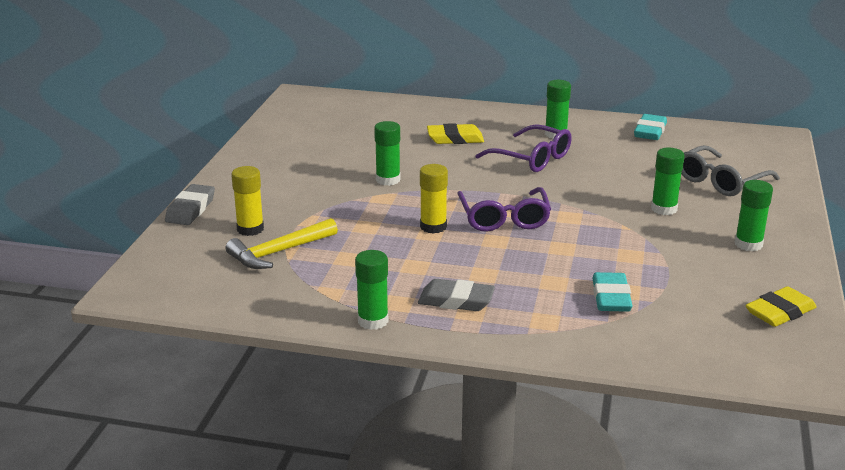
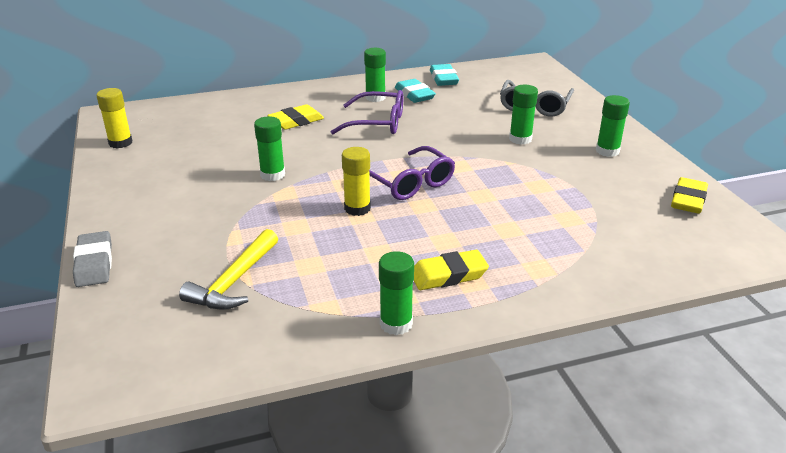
camera: 30 degrees left, 5 degrees up
(250, 229) = (181, 265): yellow glue stick -> yellow glue stick (120, 143)
(456, 301) = (448, 275): grey eraser -> yellow eraser
(611, 297) = (564, 228): turquoise eraser -> turquoise eraser (414, 95)

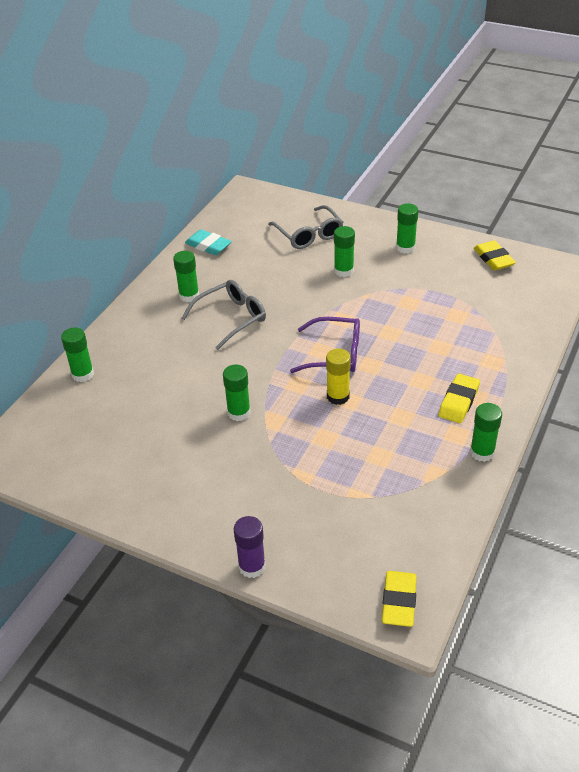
camera: 45 degrees left, 10 degrees up
(94, 263) = (252, 566): grey eraser -> purple glue stick
(120, 143) = (66, 473): yellow glue stick -> none
(231, 102) = (83, 374): none -> green glue stick
(234, 281) = (358, 501): yellow hammer -> none
(296, 121) = (170, 357): yellow eraser -> yellow eraser (399, 601)
(378, 123) = (231, 318): purple glasses -> grey glasses
(414, 95) = (213, 275): turquoise eraser -> none

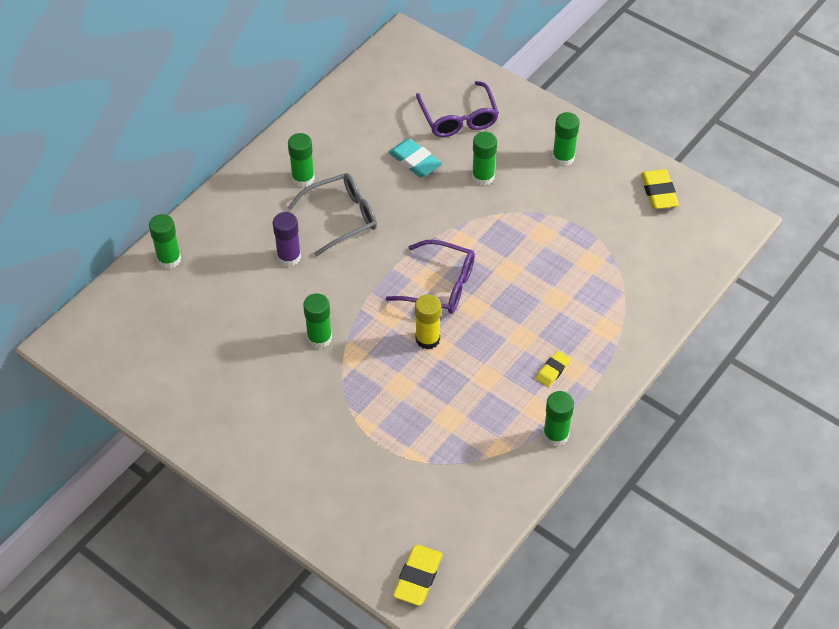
camera: 10 degrees right, 10 degrees up
(208, 246) = (340, 113): turquoise eraser -> turquoise eraser (414, 161)
(252, 566) = (288, 512): purple glue stick -> purple glue stick (289, 257)
(309, 235) = (458, 118): grey glasses -> purple glasses
(459, 402) = (553, 370): yellow eraser -> yellow eraser, size x0.62

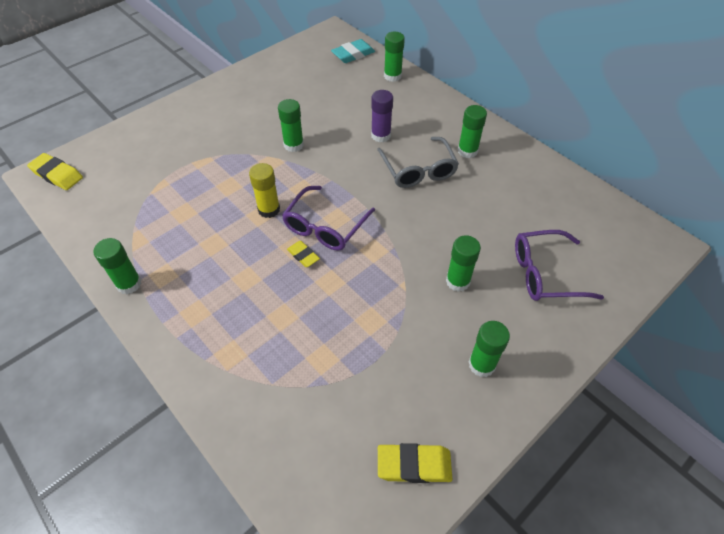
camera: 100 degrees right, 0 degrees up
(414, 161) = (483, 229): turquoise eraser -> turquoise eraser (353, 54)
(553, 370) = (198, 295): yellow eraser -> yellow eraser (303, 256)

